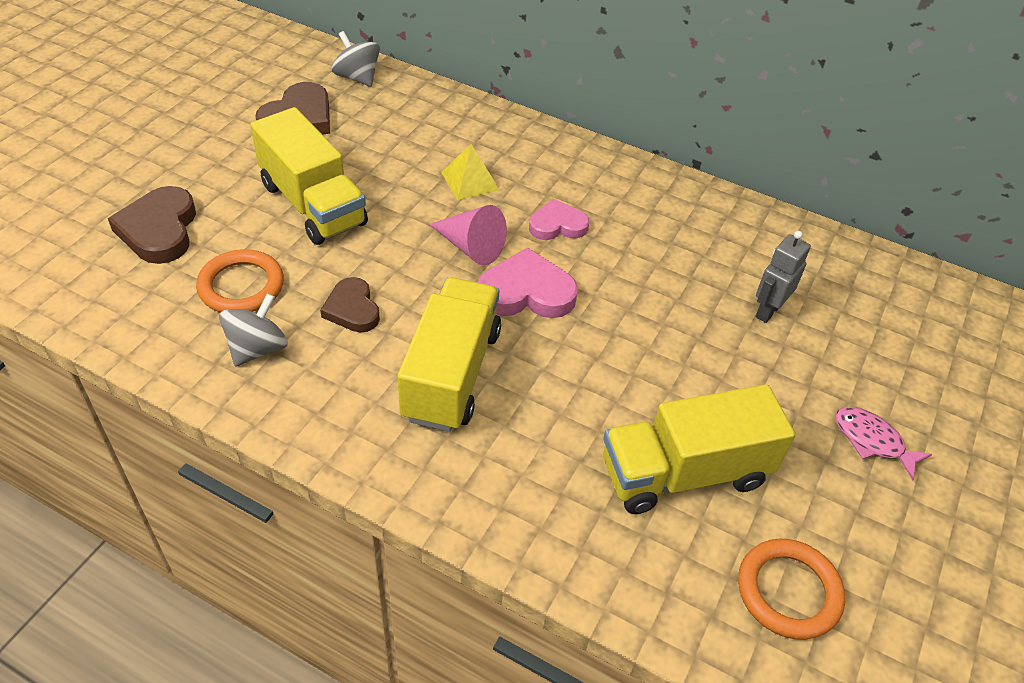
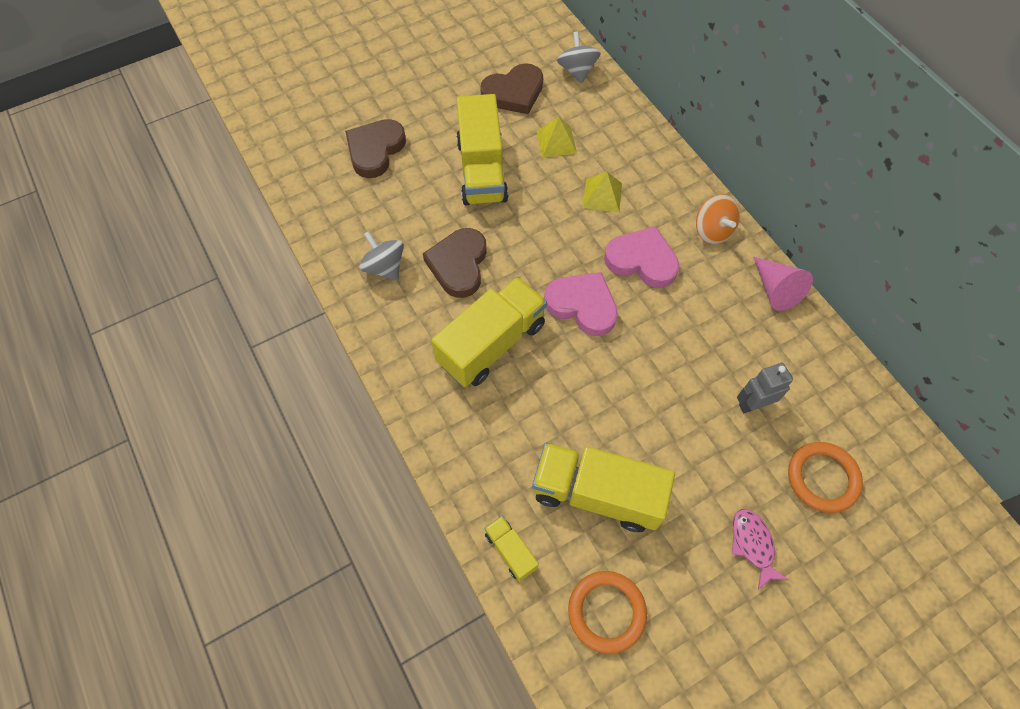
camera: 35 degrees right, 15 degrees up
(241, 286) = (401, 216): orange ring -> orange ring (822, 478)
(257, 348) = (384, 267): grey spinning top -> grey spinning top turned 105 degrees counterclockwise
(352, 309) = (458, 265): brown heart -> brown heart, size x1.53
(382, 148) = (556, 142): none -> yellow pyramid
(470, 247) = (567, 251): pink cone -> pink cone (775, 289)
(557, 225) = (642, 260): pink heart -> pink heart, size x1.53
(608, 172) = (712, 231): none -> orange spinning top
(636, 586) = (511, 551): none -> yellow truck

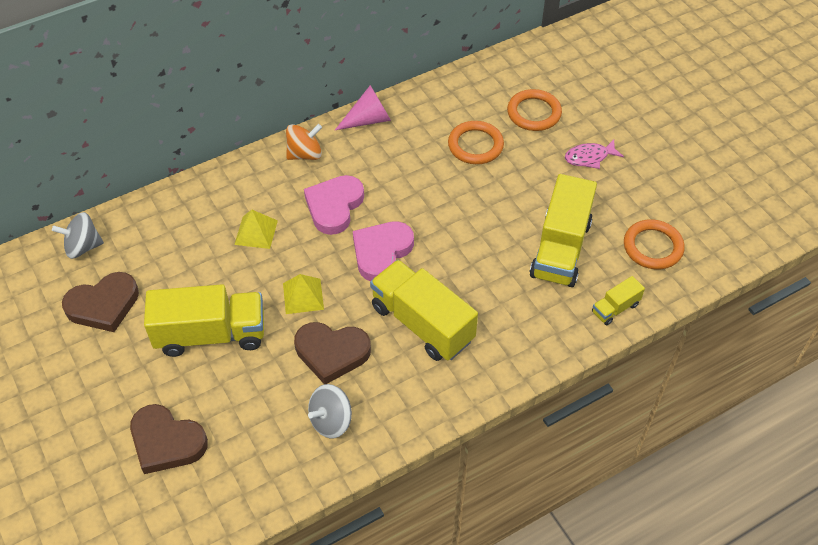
camera: 90 degrees left, 10 degrees down
(514, 93) = (103, 305): brown heart -> brown heart turned 90 degrees clockwise
(556, 142) = (181, 267): yellow pyramid -> yellow pyramid (303, 296)
(753, 404) = (475, 145): grey robot -> orange ring

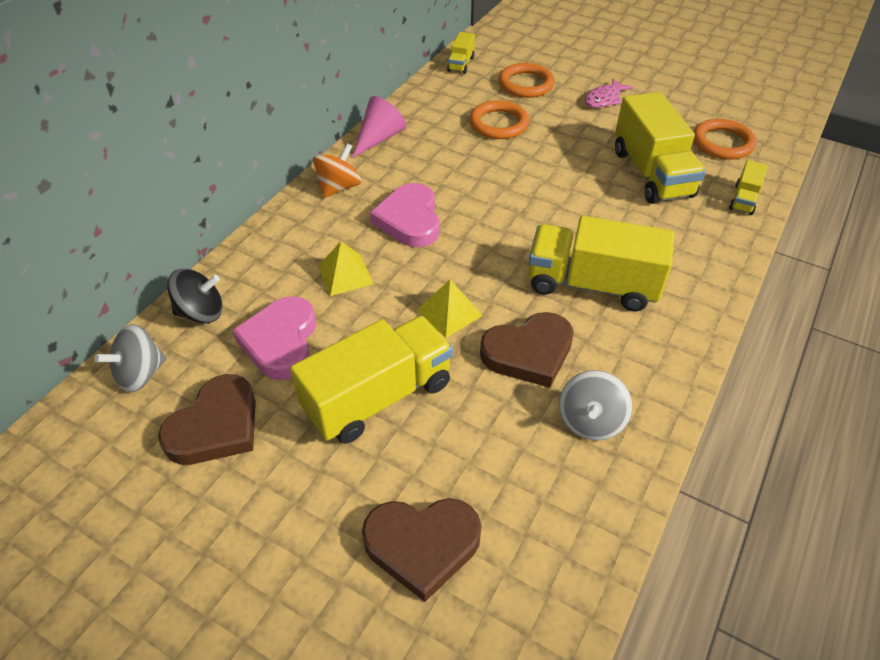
camera: 30 degrees left, 5 degrees down
(145, 218) = (201, 312): none -> black spinning top
(381, 252) = (494, 240): pink heart -> pink heart (281, 341)
(495, 68) = (461, 64): none -> yellow truck

